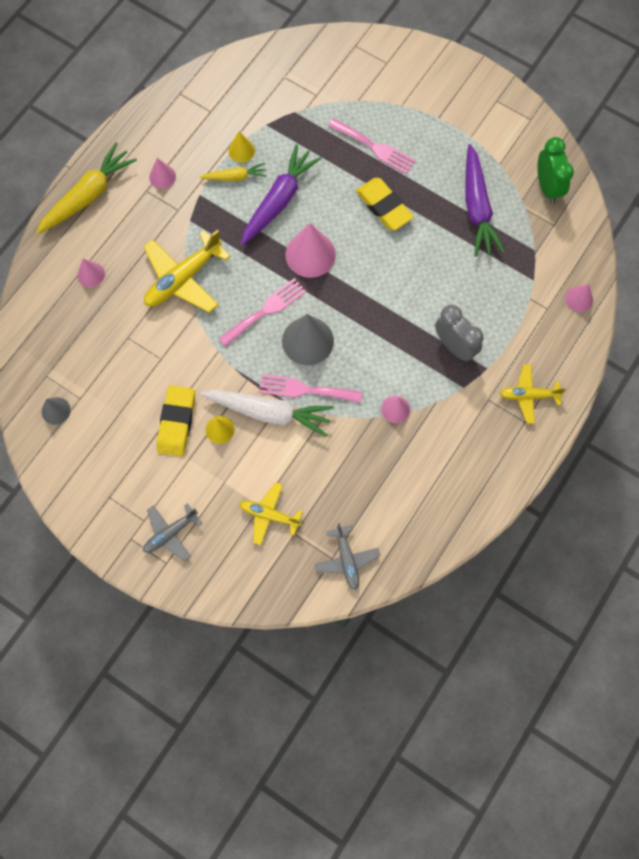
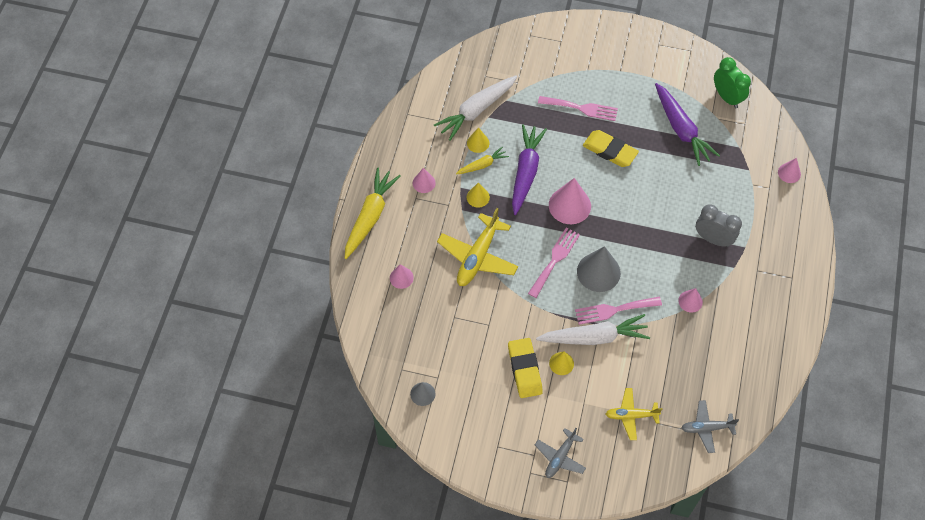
camera: 20 degrees left, 10 degrees down
(213, 212) = (478, 197): none -> yellow cone
(257, 113) = (476, 110): none -> white carrot
(347, 559) = (706, 428): grey plane -> grey plane turned 120 degrees clockwise
(528, 396) = (785, 257): yellow plane -> none

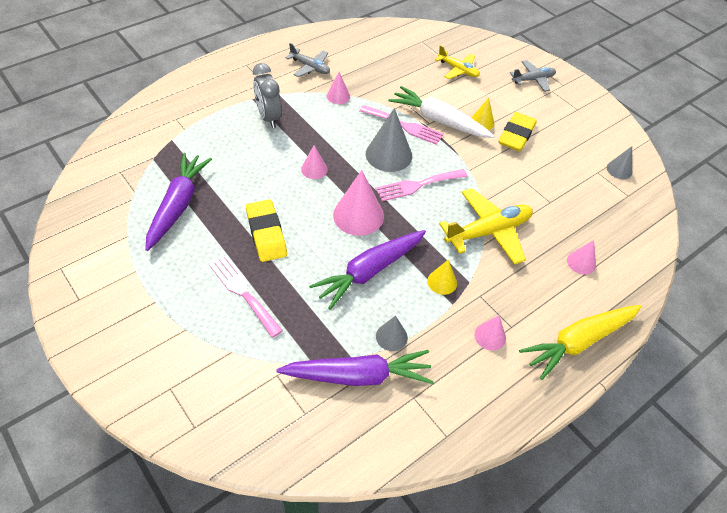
camera: 145 degrees left, 10 degrees down
(476, 110) = (358, 376): white carrot -> purple carrot
(478, 143) = (391, 336): yellow cone -> grey cone
(482, 165) = (408, 310): yellow carrot -> none
(706, 428) = (412, 38): grey plane -> grey plane (310, 67)
(727, 97) = (99, 202): green clock -> none
(789, 173) = (145, 117): pink cone -> pink cone (314, 169)

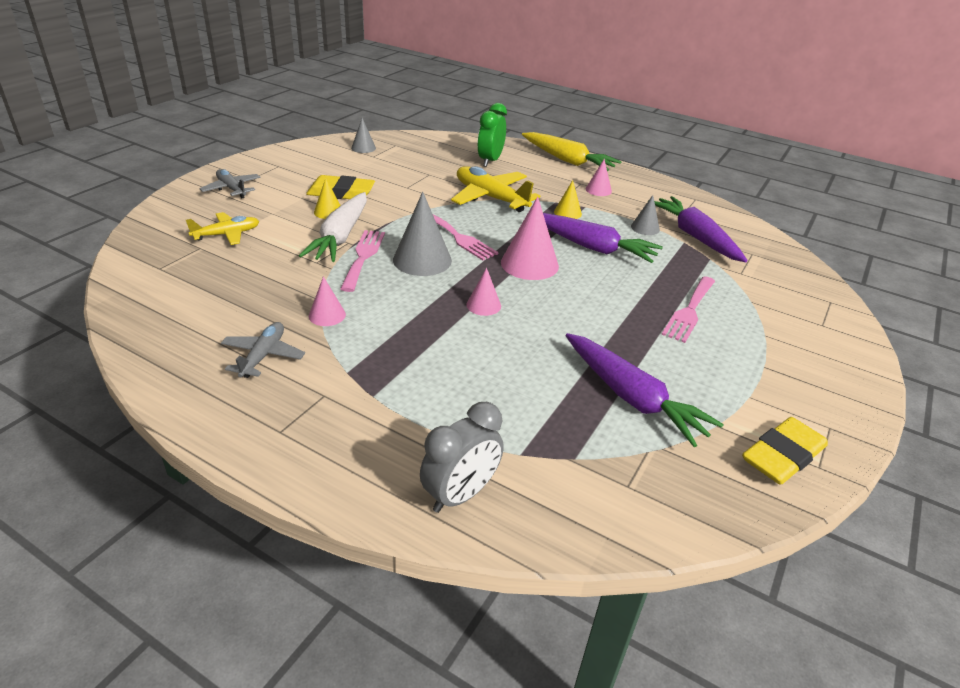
camera: 110 degrees left, 15 degrees down
(178, 205) = (632, 397): purple carrot -> purple carrot turned 120 degrees counterclockwise
(266, 233) = (607, 315): yellow eraser -> yellow eraser (782, 456)
(269, 117) = (409, 366): grey clock -> grey clock (460, 494)
(458, 70) = (227, 234): yellow plane -> yellow plane turned 45 degrees clockwise
(581, 262) = (490, 161): pink cone -> green clock

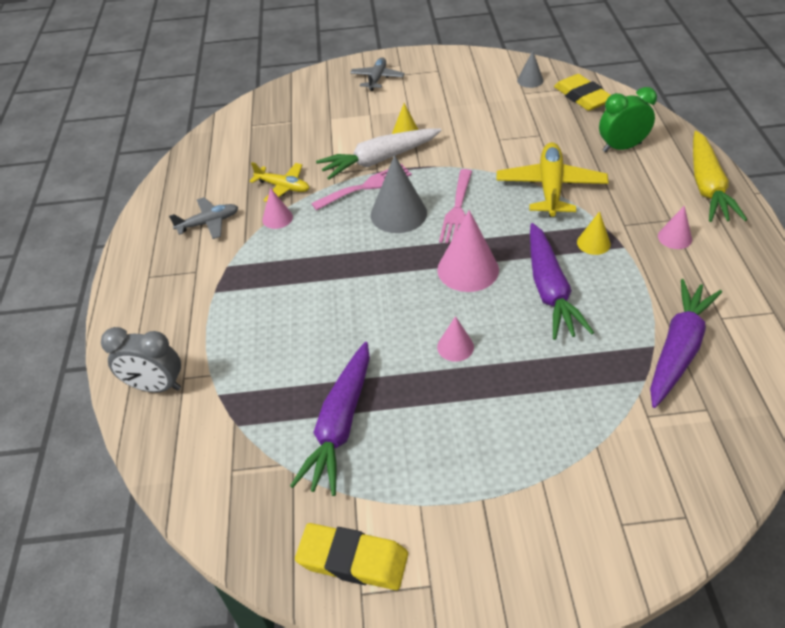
camera: 60 degrees right, 10 degrees up
(227, 234) = (319, 118): yellow plane -> yellow plane (283, 187)
(341, 193) = (441, 119): yellow eraser -> yellow eraser (582, 97)
(483, 305) = (374, 279): pink cone -> pink cone (455, 347)
(645, 228) = (642, 305): grey cone -> none
(689, 311) = (518, 406): pink fork -> none

